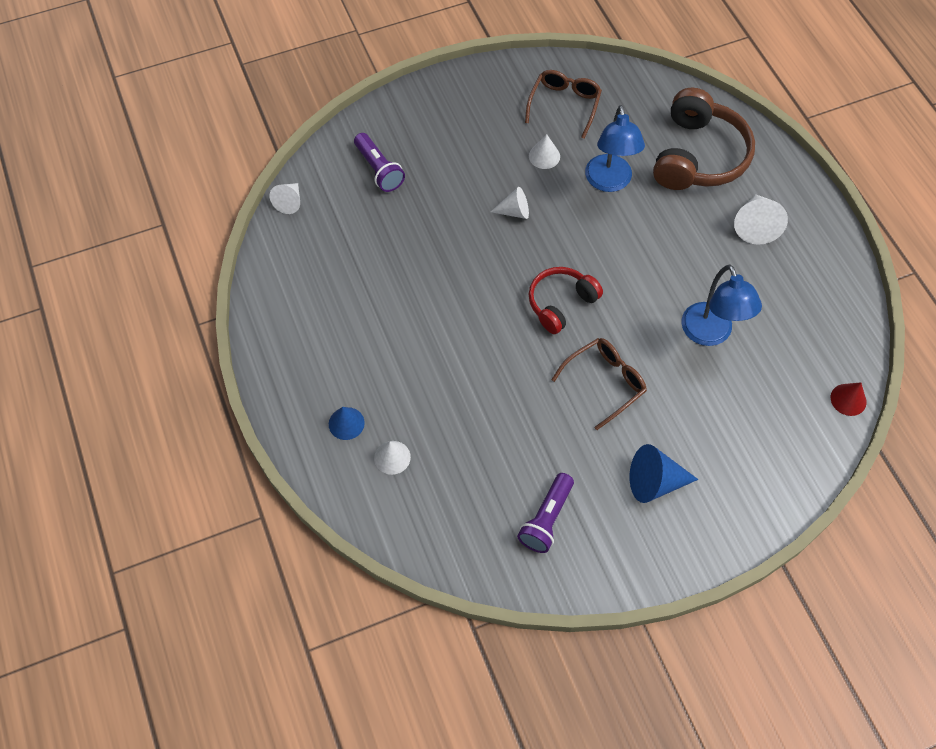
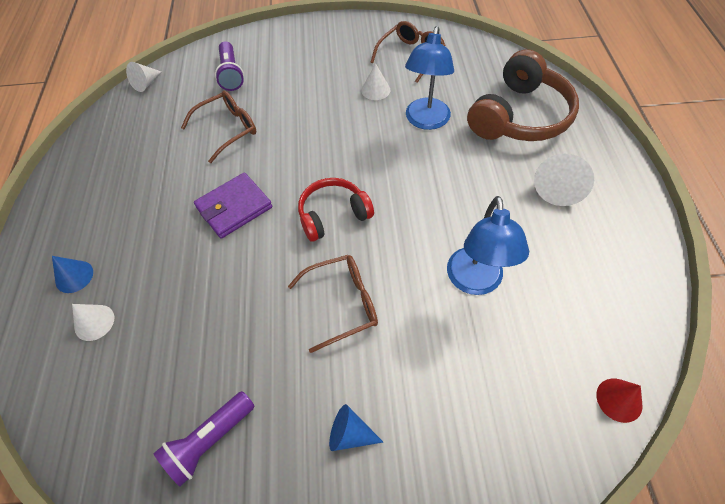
camera: 20 degrees right, 5 degrees down
(411, 237) = (228, 129): none -> brown glasses
(463, 319) = (234, 208): none -> purple wallet
(514, 211) = (328, 127): white cone -> none
(654, 482) = (350, 434): blue cone -> blue cone, size x0.64

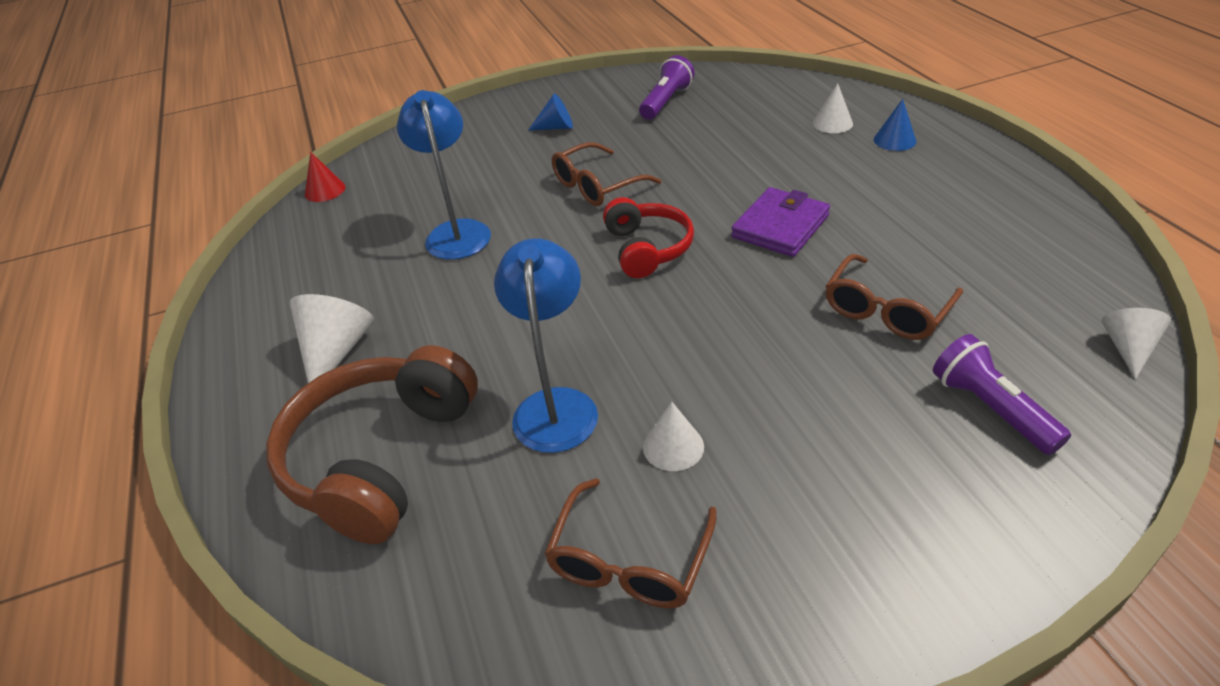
camera: 165 degrees right, 15 degrees down
(333, 215) = (647, 249): red headphones -> red headphones turned 60 degrees counterclockwise

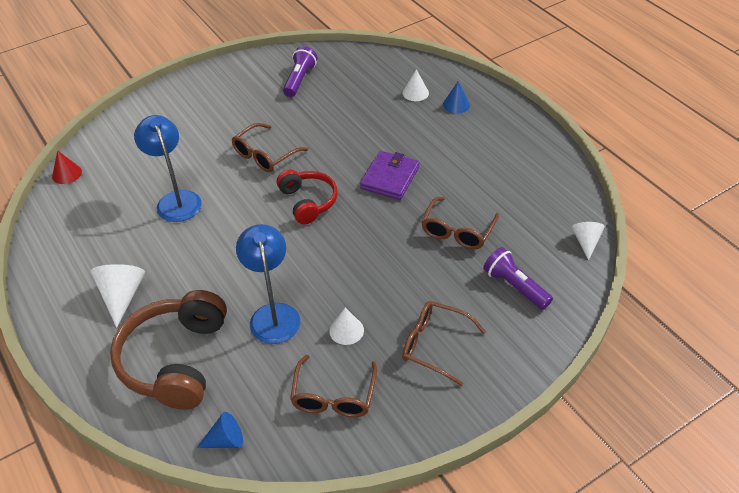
camera: 15 degrees left, 5 degrees up
(556, 127) = (225, 107): blue cone -> blue cone (226, 440)
(830, 493) = (434, 345): none -> brown glasses

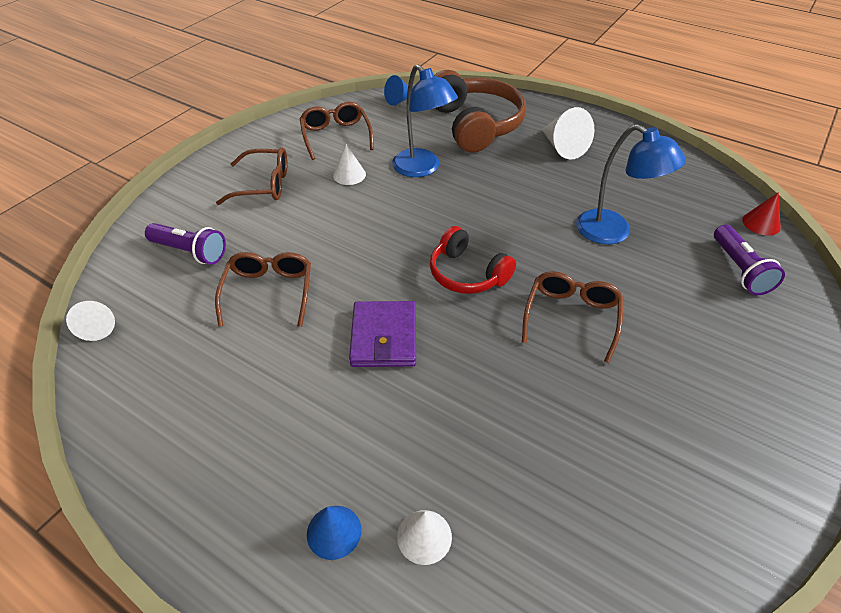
camera: 155 degrees right, 0 degrees up
(299, 80) = (653, 488): purple flashlight -> purple flashlight (739, 269)

